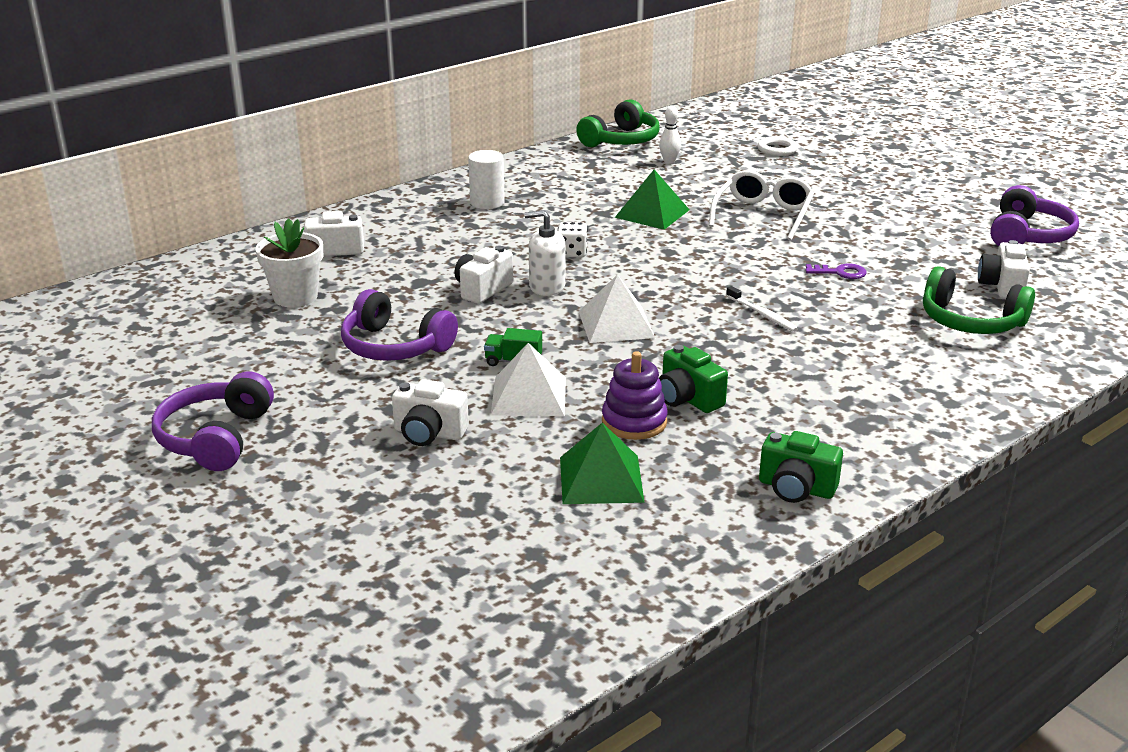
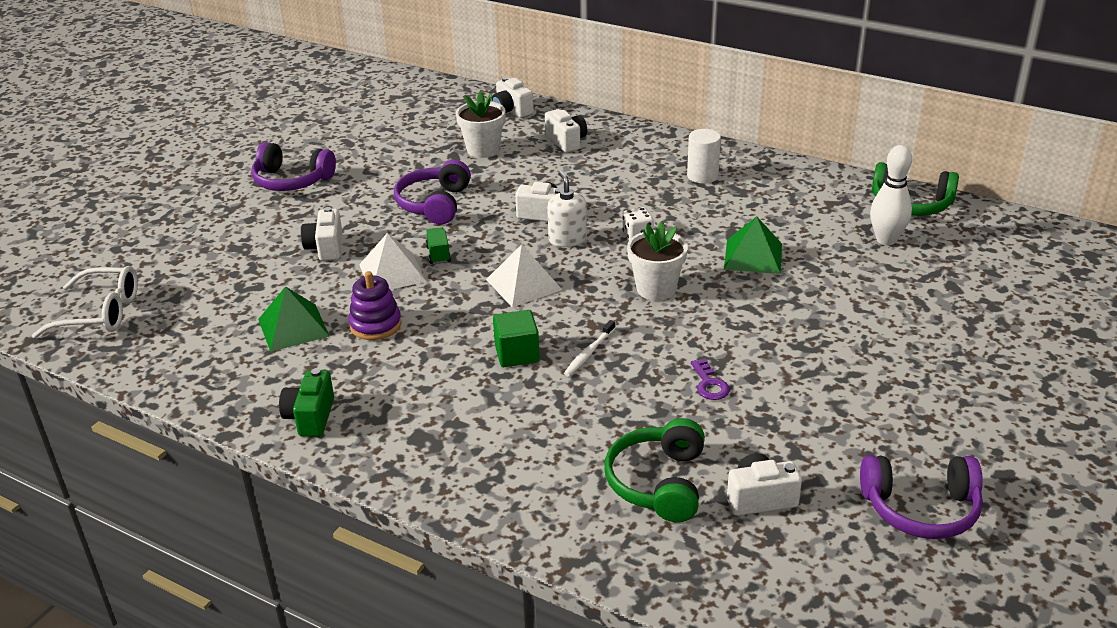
camera: 70 degrees right, 5 degrees up
(216, 438) = (292, 180): purple headphones -> purple headphones turned 150 degrees counterclockwise
(218, 264) = (512, 110): none -> white camera
(669, 161) = (886, 240): white bowling pin -> white bowling pin, size x1.71
(675, 264) = (656, 289): none -> white flower pot
(688, 399) = (421, 342): green camera -> none
(742, 349) = (517, 354): none -> green cube
(763, 215) = (806, 316): white glasses -> white glasses (100, 313)
(777, 150) = (991, 296): white ring -> none

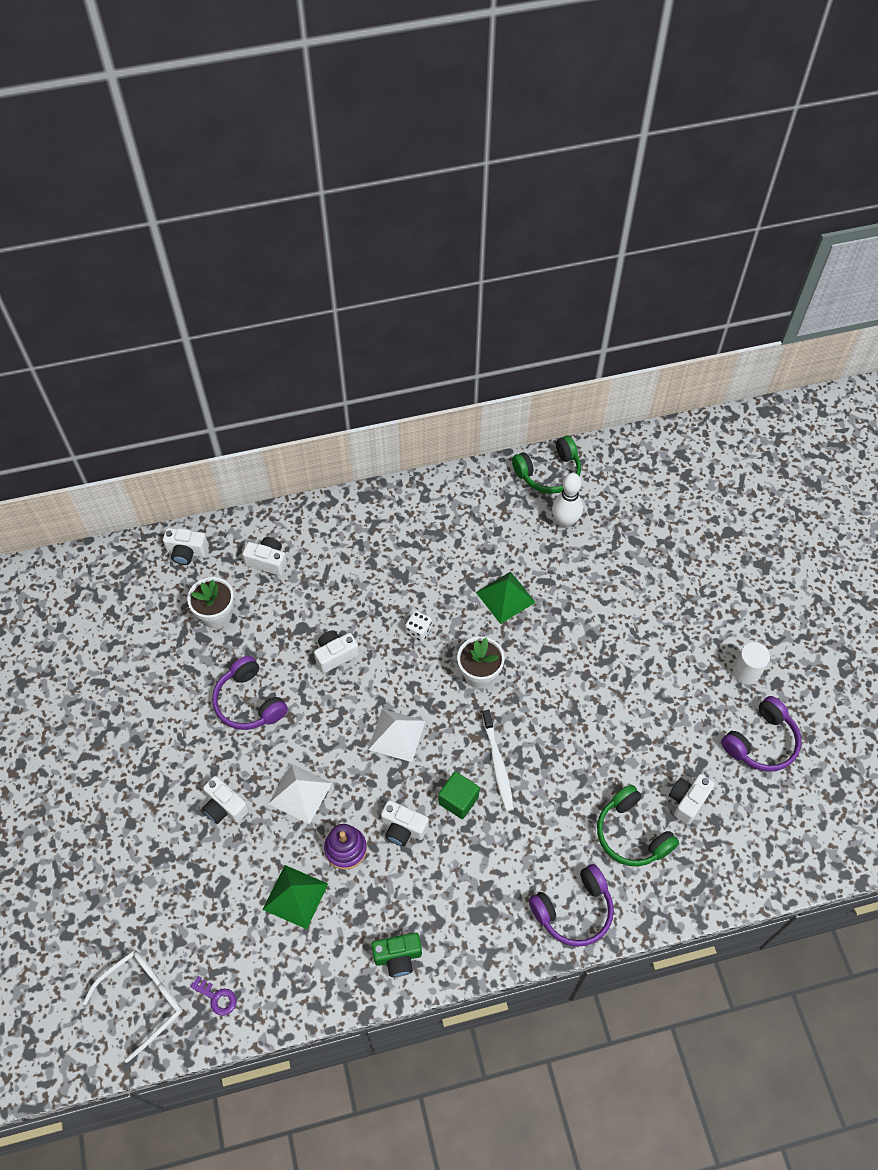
camera: 45 degrees left, 25 degrees up
(292, 180) = (110, 758): purple headphones -> purple headphones (573, 910)
(310, 417) = (398, 957): green camera -> green camera turned 60 degrees counterclockwise
(438, 254) = (310, 751): green truck -> none
(441, 342) = (403, 828): none -> white camera
(567, 239) = (378, 669): white soap dispenser -> none
(588, 353) = (498, 764): white toothbrush -> white toothbrush, size x1.53
(702, 176) = (398, 534): white cylinder -> white cylinder (746, 672)
(709, 384) = (586, 734): purple key -> purple key (217, 997)

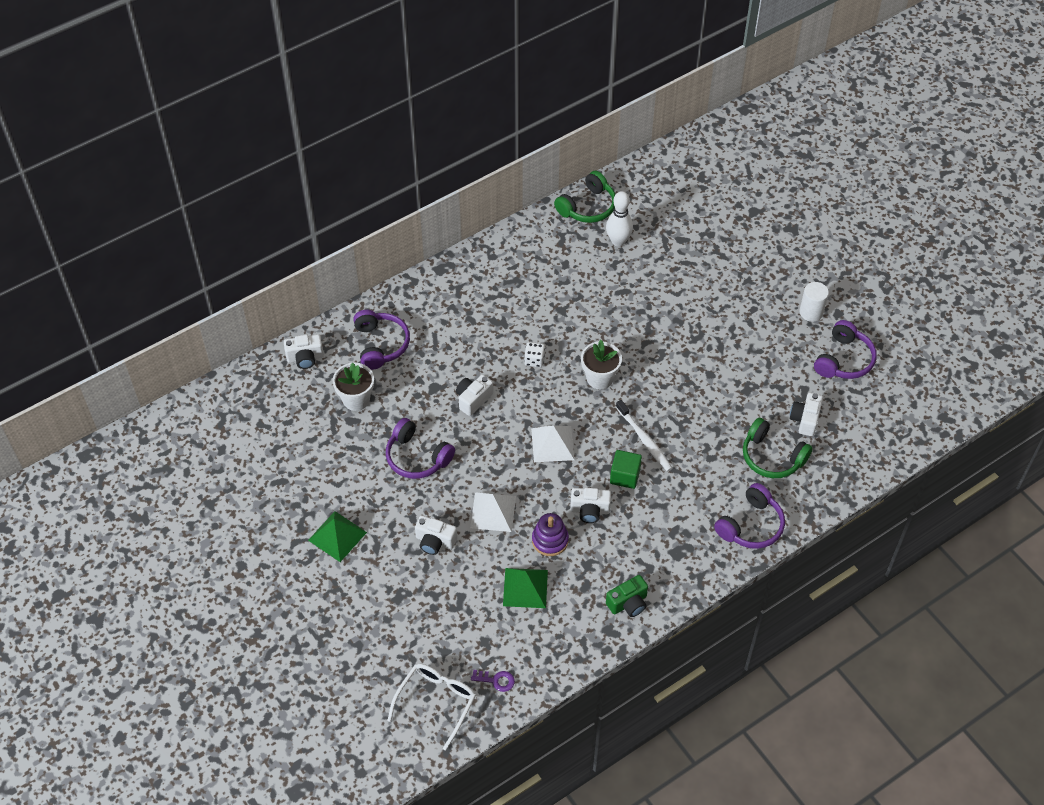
camera: 20 degrees left, 5 degrees down
(268, 561) = (380, 344): white camera -> purple headphones
(505, 597) = (594, 313): green pyramid -> green pyramid (337, 536)

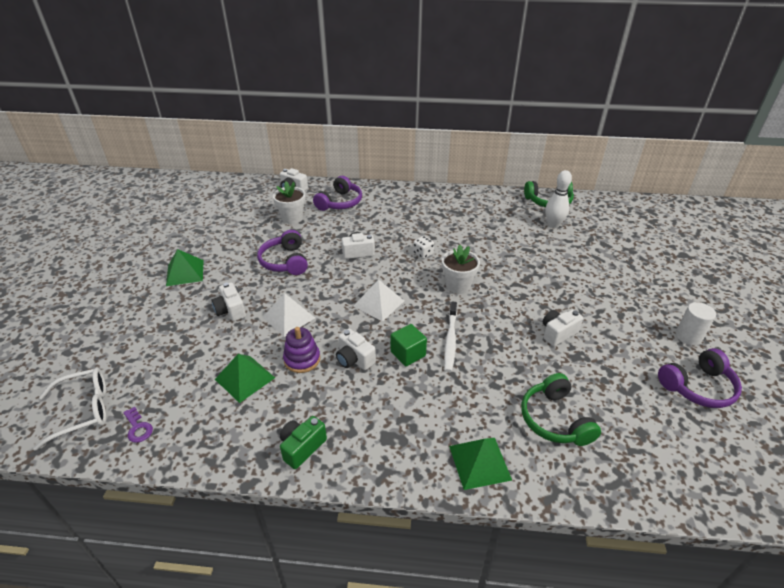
camera: 40 degrees right, 15 degrees down
(628, 603) = (302, 447): green camera -> green camera turned 120 degrees clockwise
(750, 525) = (479, 462): purple headphones -> green pyramid
(805, 419) = (616, 410): white camera -> white camera (558, 333)

